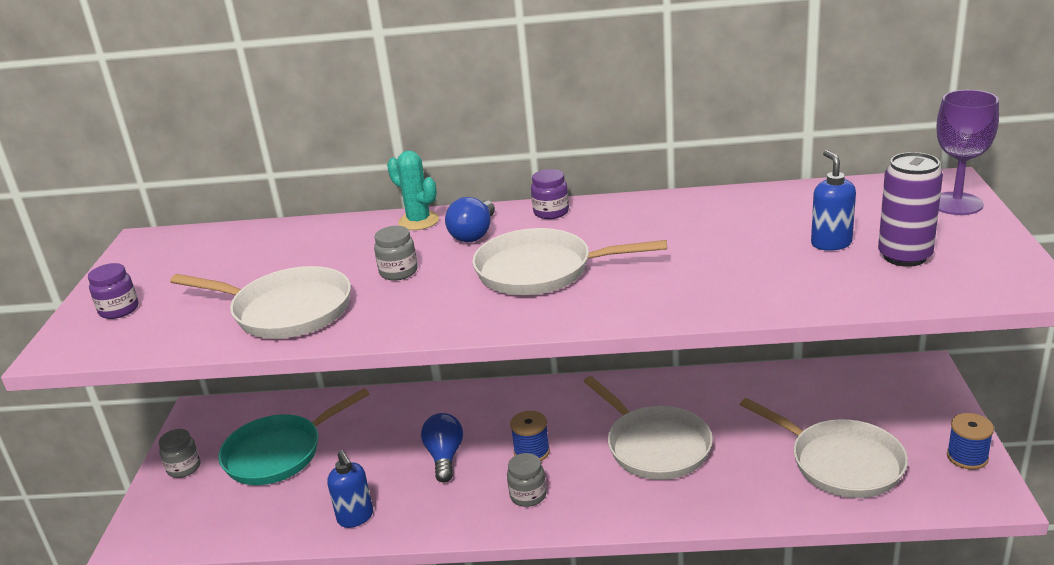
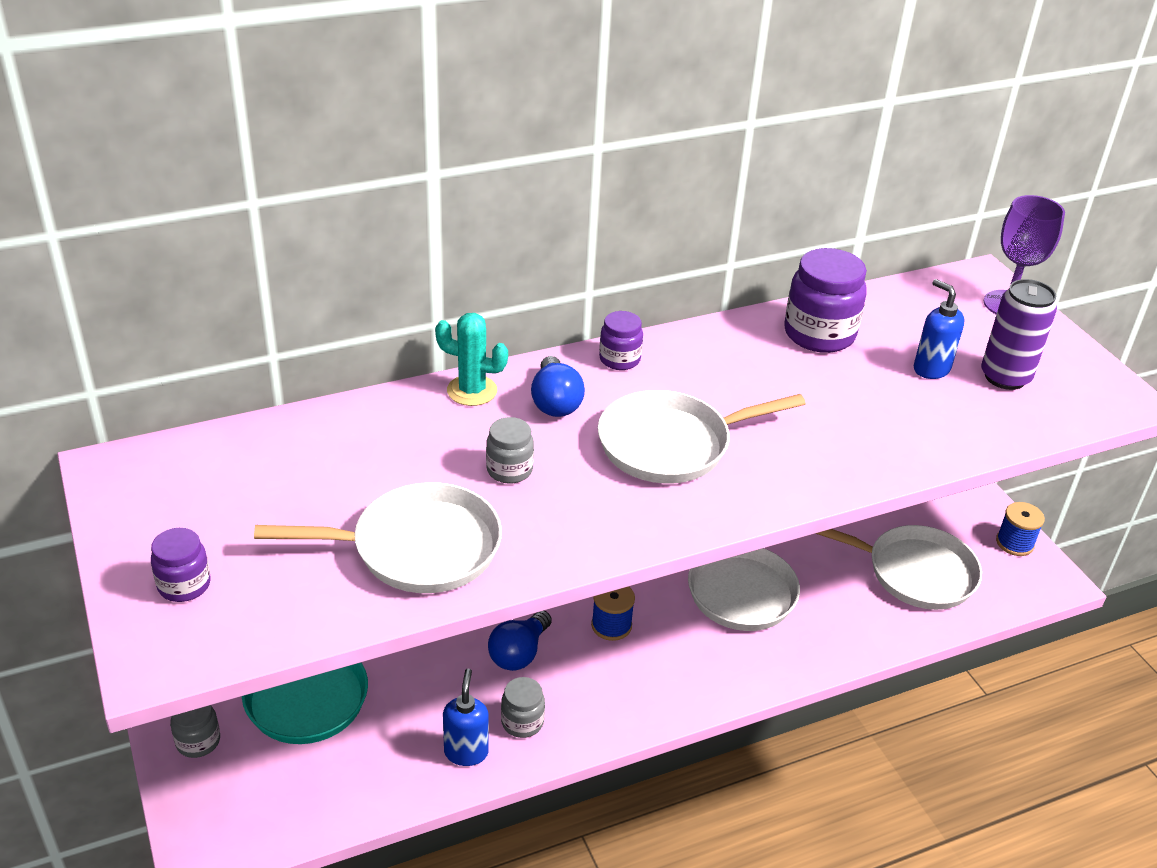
camera: 30 degrees left, 10 degrees up
(356, 517) = (466, 752): blue soap dispenser -> blue soap dispenser turned 120 degrees counterclockwise
(445, 457) = (519, 653): blue light bulb -> blue light bulb turned 120 degrees counterclockwise
(528, 495) = (640, 678): grey jar -> grey jar (522, 722)
(742, 210) = (819, 334): none -> purple jar

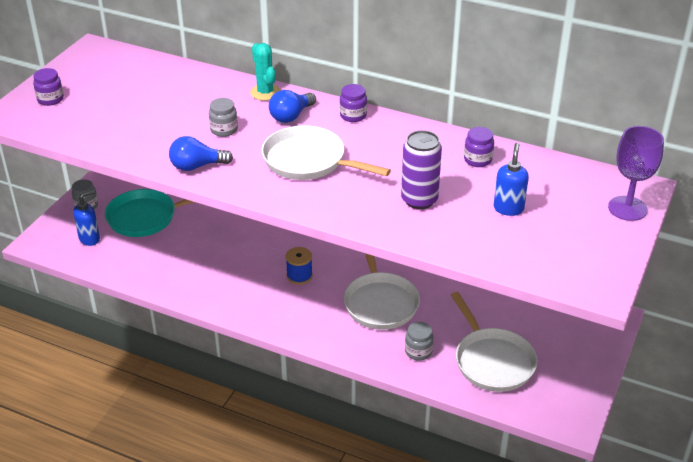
camera: 50 degrees right, 0 degrees up
(417, 548) = (141, 135): white pan -> none
(466, 752) = (166, 278): blue soap dispenser -> blue soap dispenser (90, 239)
(519, 653) = (243, 258): blue light bulb -> blue light bulb (197, 166)
(522, 722) = (203, 284): grey jar -> grey jar (418, 351)
(819, 334) = (477, 160): purple jar -> purple jar, size x0.55
(1005, 377) = (545, 236): purple can -> purple can (419, 200)
(1014, 543) = (581, 391): blue spool -> none

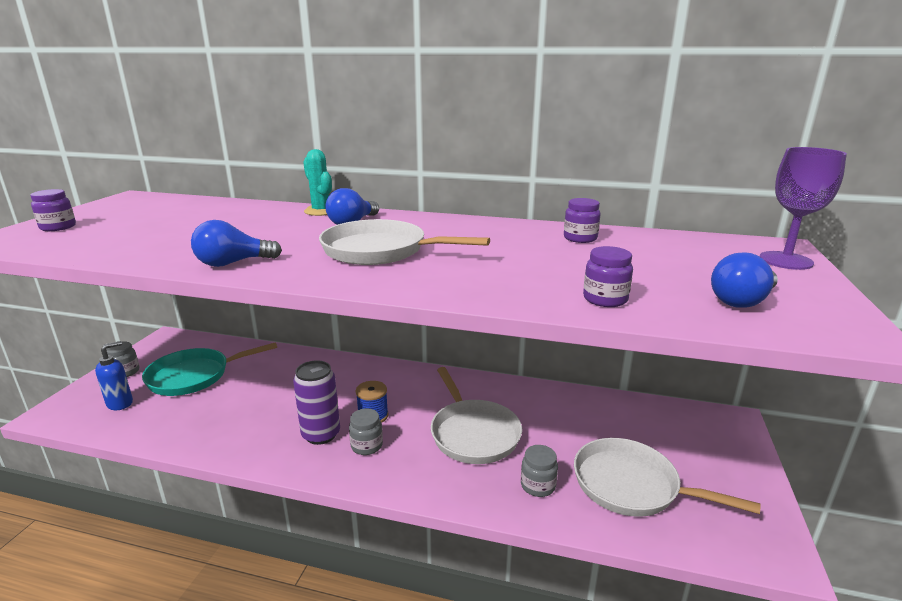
camera: 10 degrees left, 15 degrees down
(224, 130) = (272, 236): grey jar -> grey jar (367, 446)
(353, 116) = (423, 219): purple jar -> purple jar (605, 299)
(419, 200) = (533, 271): purple can -> purple can (321, 434)
(492, 361) = (632, 485): white pan -> white pan turned 150 degrees clockwise
(508, 208) = (649, 270): blue soap dispenser -> none
(552, 250) = (742, 301): none -> blue light bulb

